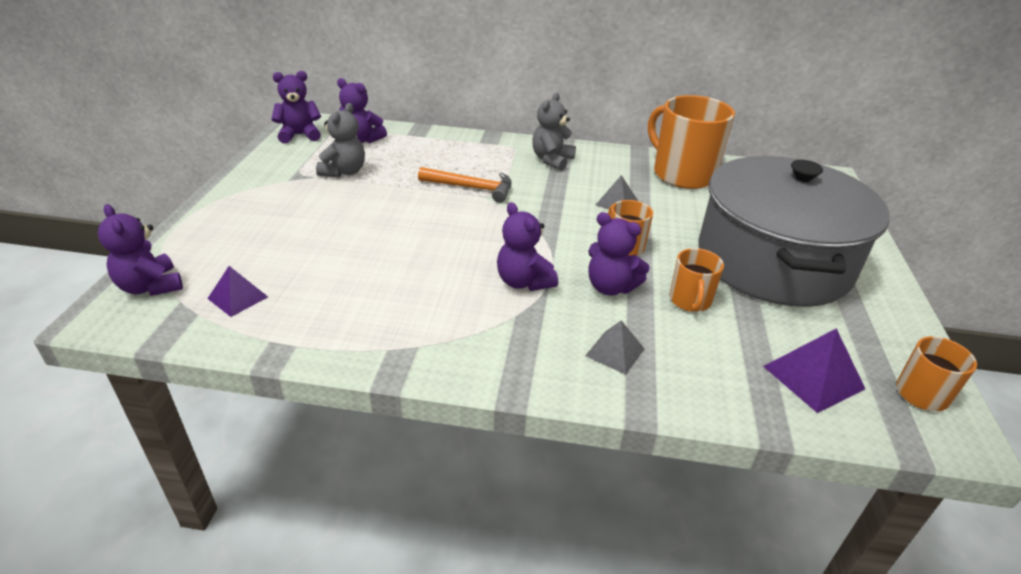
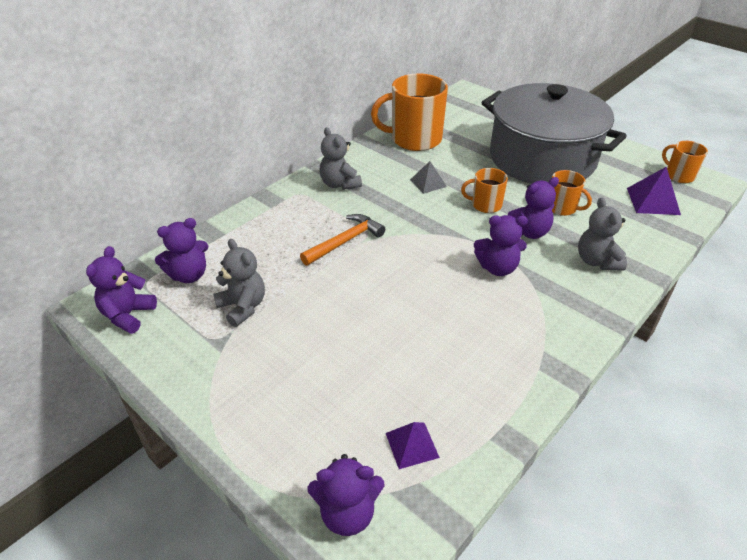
camera: 55 degrees left, 5 degrees up
(615, 352) = (597, 261): grey pyramid -> grey teddy bear

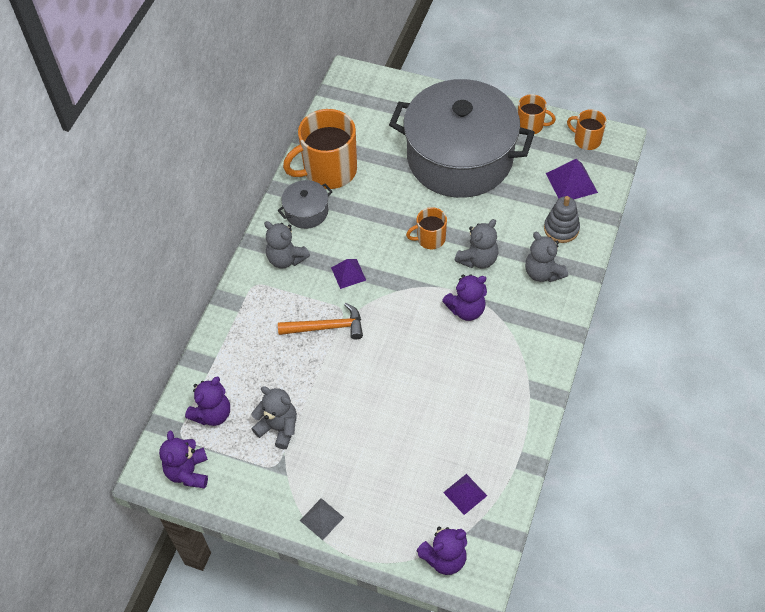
camera: 20 degrees left, 15 degrees up
(345, 241) = (326, 327): orange hammer -> orange hammer turned 60 degrees clockwise
(378, 159) = (306, 211): none -> grey pot
(391, 208) = (348, 273): none -> purple pyramid
(428, 183) = (367, 228): grey pyramid -> grey pyramid (321, 519)
(528, 232) = (478, 259): purple teddy bear -> grey teddy bear
(562, 208) = (497, 219): orange mug -> orange mug (531, 125)
(630, 232) = (561, 229): none -> grey stacking toy

